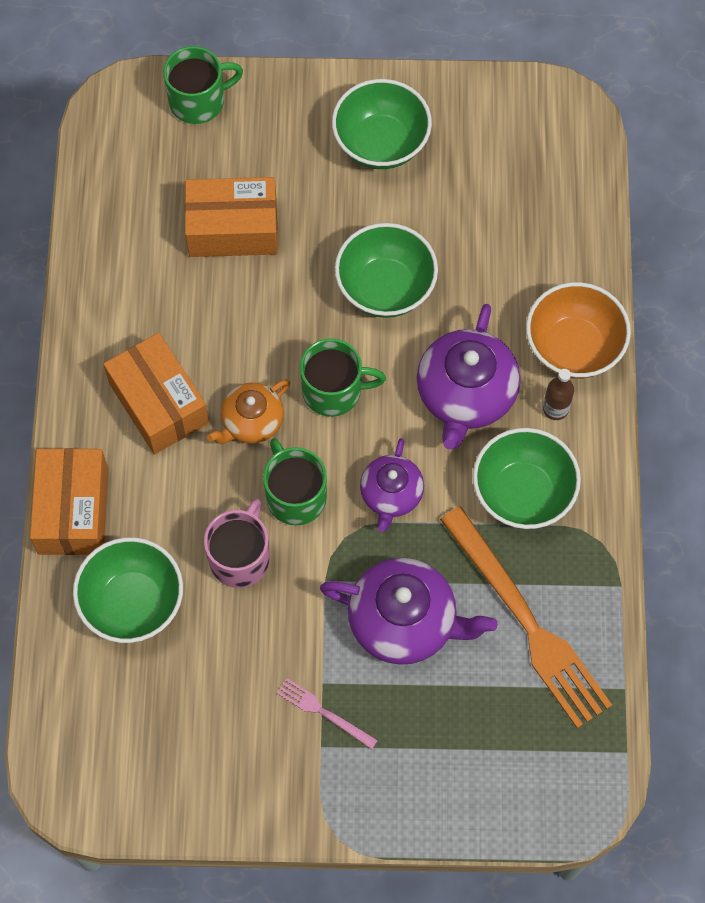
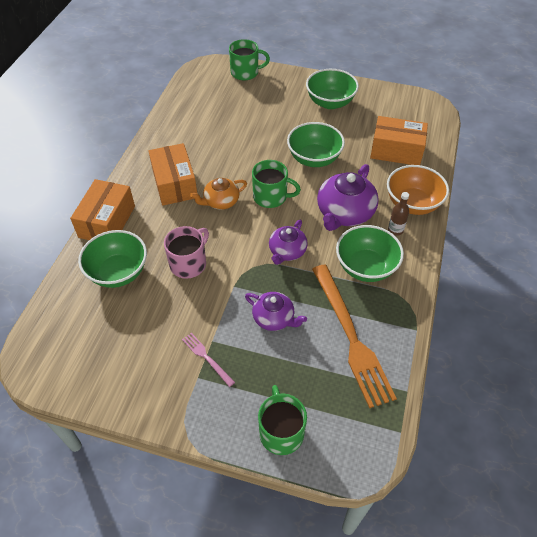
camera: 15 degrees right, 15 degrees down
(233, 228) = (243, 121): orange box -> orange box (396, 151)
(295, 496) = (232, 240): green mug -> green mug (281, 432)
(404, 621) = (274, 318): purple teapot -> purple teapot, size x0.61

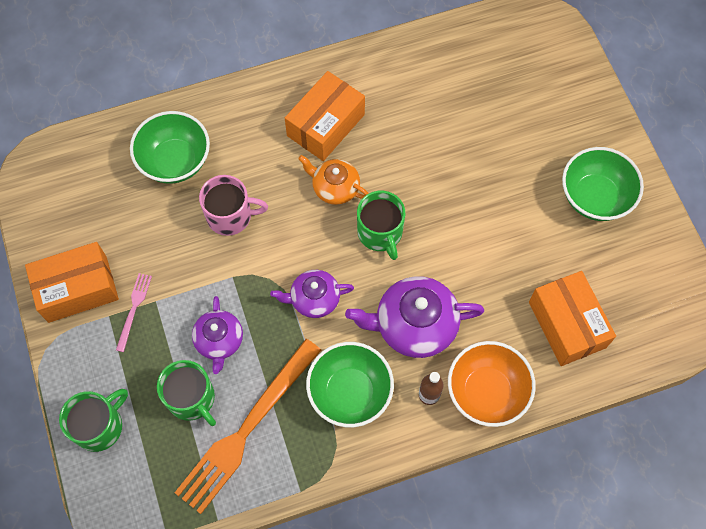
camera: 55 degrees right, 15 degrees up
(107, 221) = (228, 102): orange box -> orange box (77, 289)
(245, 73) = (569, 67): green mug -> green mug (191, 398)
(314, 159) = (477, 240): green bowl -> none

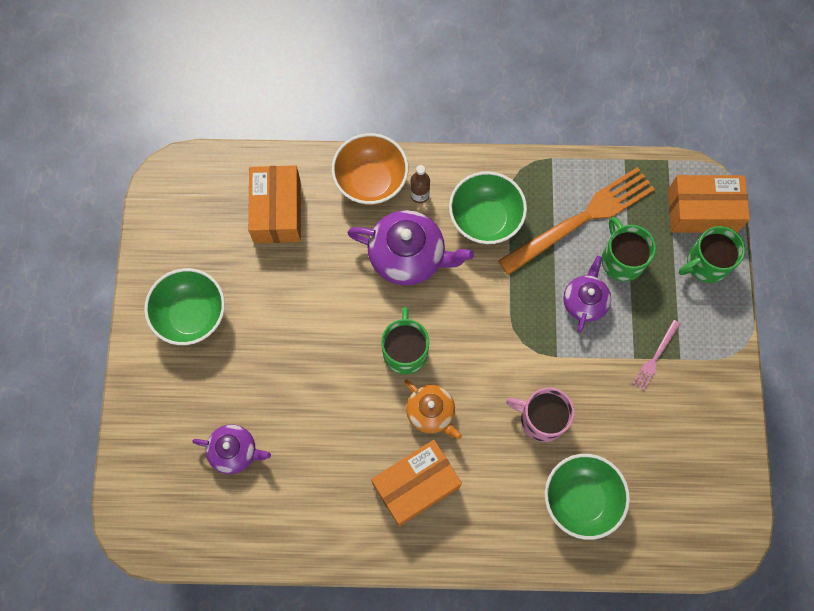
camera: 160 degrees left, 5 degrees up
(77, 289) = (704, 395): orange box -> orange box (702, 211)
(314, 299) = (488, 310): purple teapot -> purple teapot (234, 451)

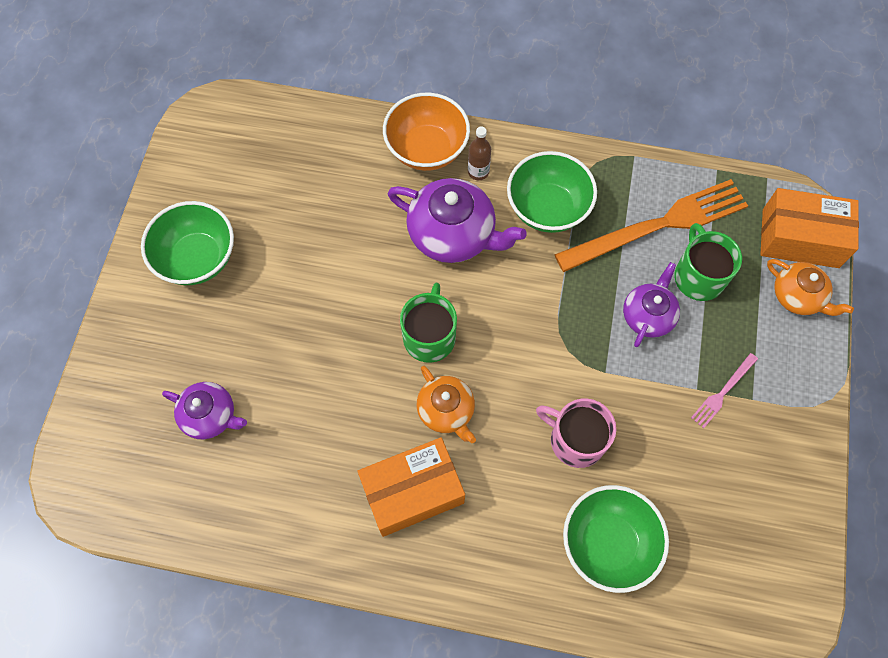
camera: 10 degrees right, 5 degrees down
(277, 211) = (317, 164): orange box -> none
(706, 263) = (798, 296): green mug -> orange teapot

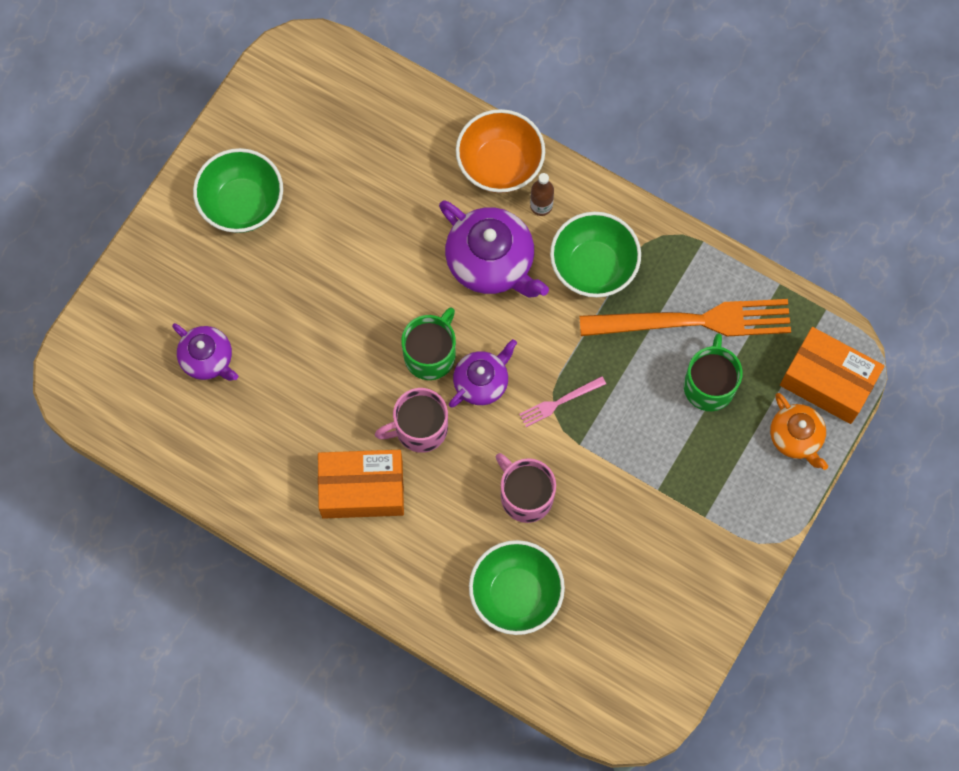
camera: 20 degrees right, 5 degrees up
(446, 411) = (419, 428): orange teapot -> pink mug
(648, 315) = (643, 405): purple teapot -> purple teapot (482, 382)
(723, 392) = (680, 501): pink fork -> pink fork (559, 402)

